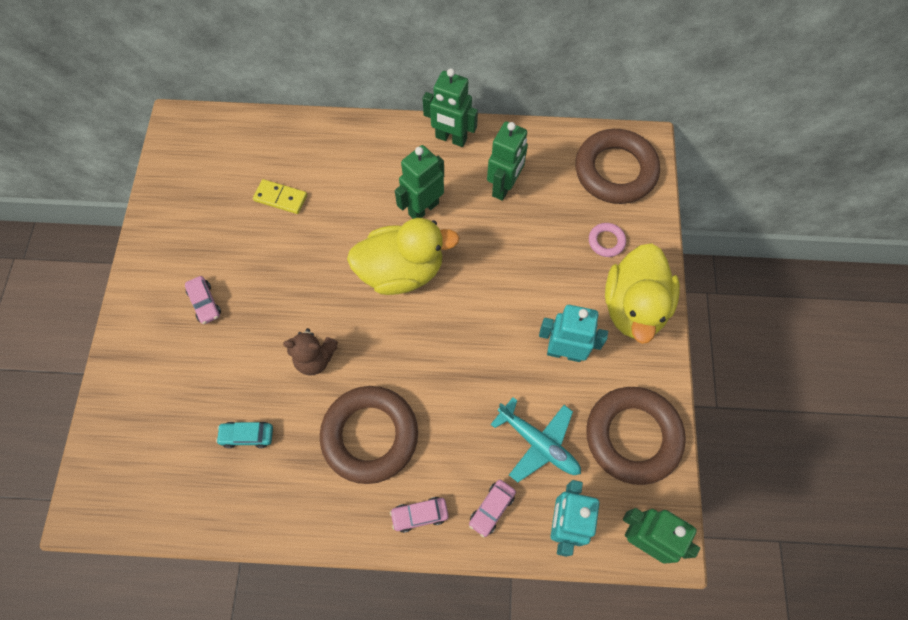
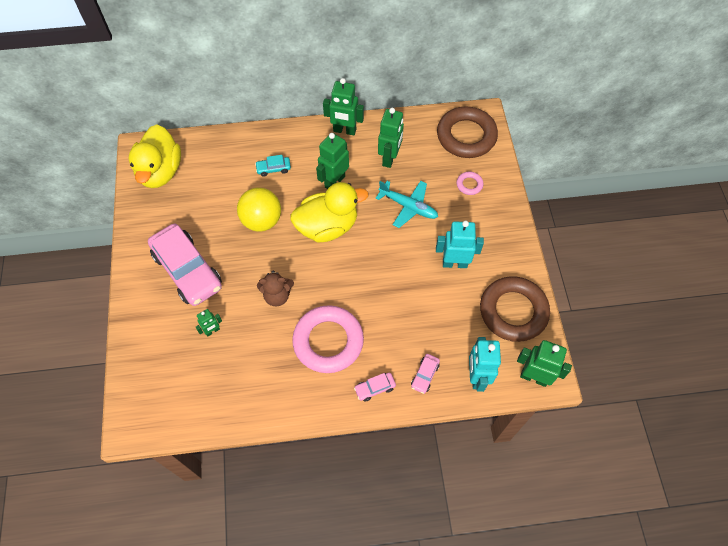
camera: 10 degrees left, 5 degrees down
(205, 303) = (188, 270): pink car -> pink car, size x2.43
(220, 393) = (212, 331): none -> green robot
(247, 436) = (239, 356): turquoise car -> turquoise car (273, 169)
(280, 198) = (228, 189): yellow domino -> none
(316, 248) = (262, 220): none -> yellow ball
(370, 435) = (328, 341): brown ring -> pink ring
(538, 443) = (448, 326): turquoise plane -> turquoise plane (408, 206)
(634, 307) = (497, 225): yellow duck -> yellow duck (160, 171)

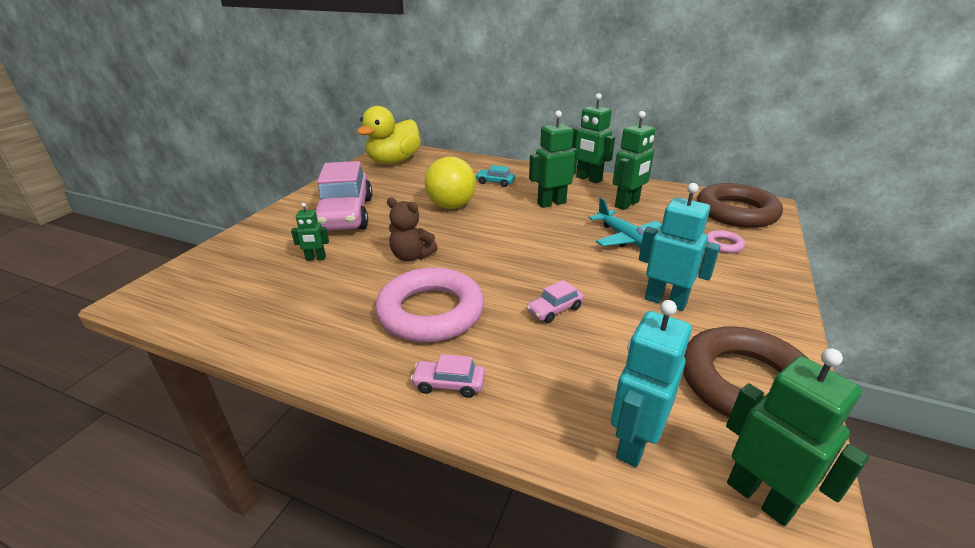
camera: 30 degrees right, 30 degrees down
(327, 226) = (517, 227): yellow duck -> none
(425, 375) = (539, 402): pink car -> pink car (554, 310)

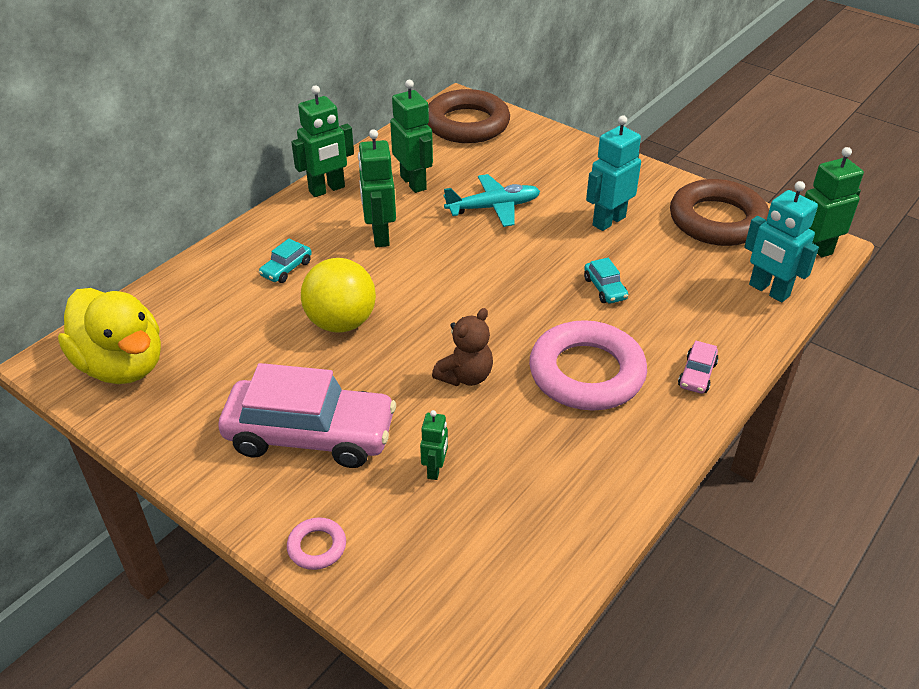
camera: 75 degrees left, 10 degrees up
(554, 310) = (605, 288): pink car -> turquoise car
(723, 245) = (527, 156): pink ring -> pink ring (317, 547)

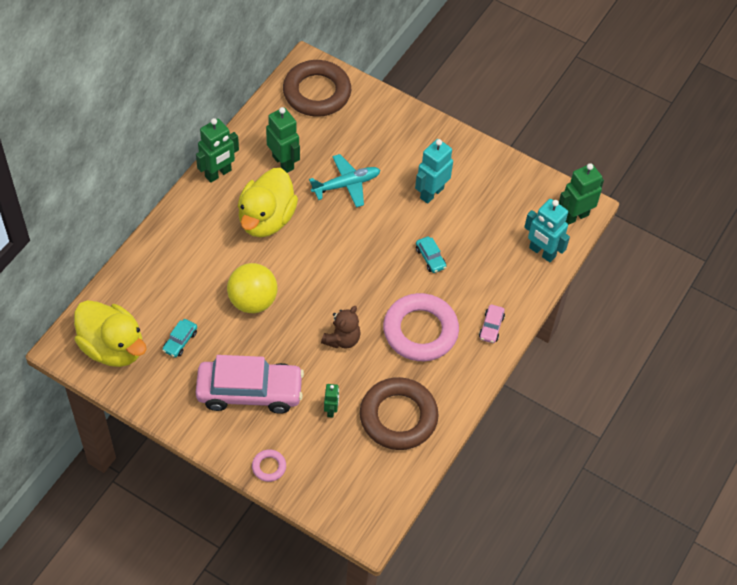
camera: 10 degrees left, 15 degrees up
(286, 269) = (204, 255): turquoise car -> turquoise car (180, 341)
(380, 236) = (266, 219): green robot -> yellow duck
(717, 220) = (510, 187): brown ring -> brown ring (398, 417)

